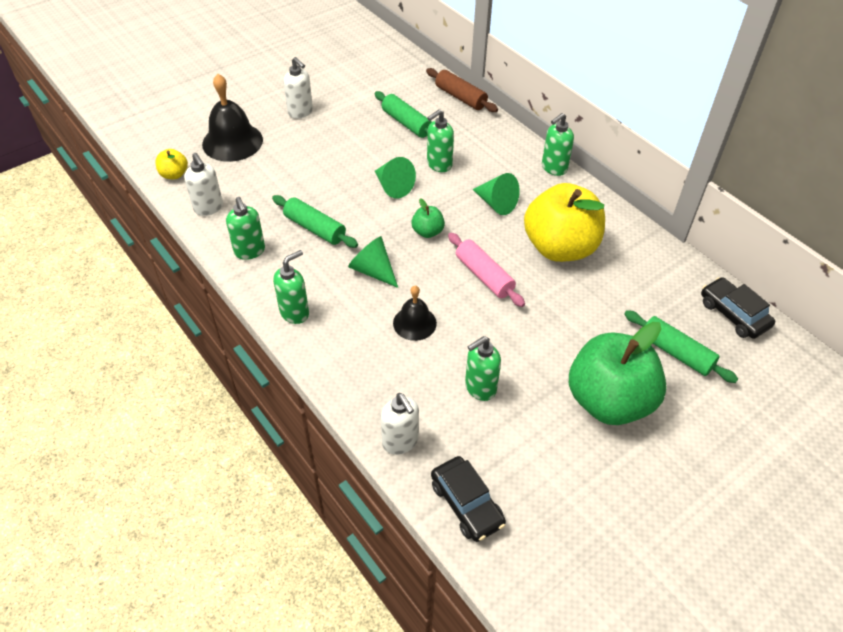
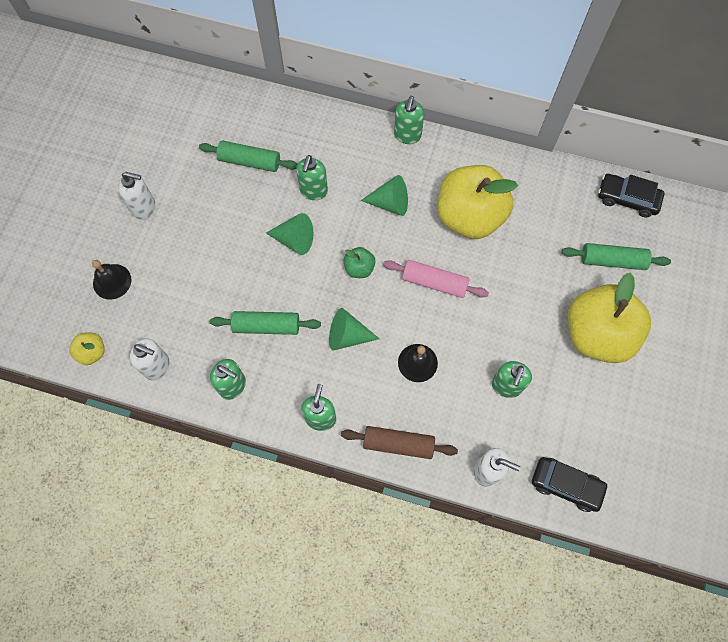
camera: 35 degrees left, 20 degrees up
(232, 142) = (112, 281): black bell -> black bell, size x0.60
(460, 97) = (272, 102): brown rolling pin -> brown rolling pin (398, 444)
(609, 401) = (597, 334): green apple -> yellow apple

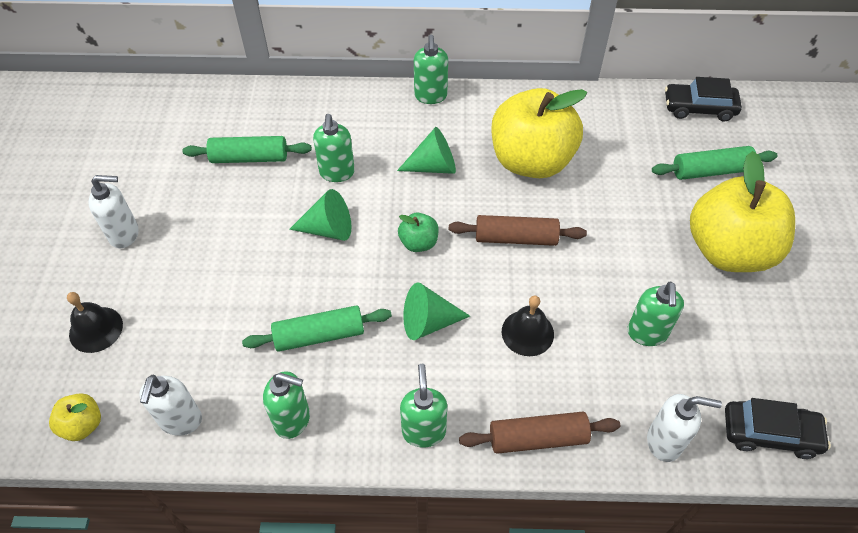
camera: 15 degrees left, 15 degrees down
(157, 366) = (181, 421): white soap dispenser -> white soap dispenser turned 90 degrees clockwise
(434, 282) = (515, 238): pink rolling pin -> brown rolling pin

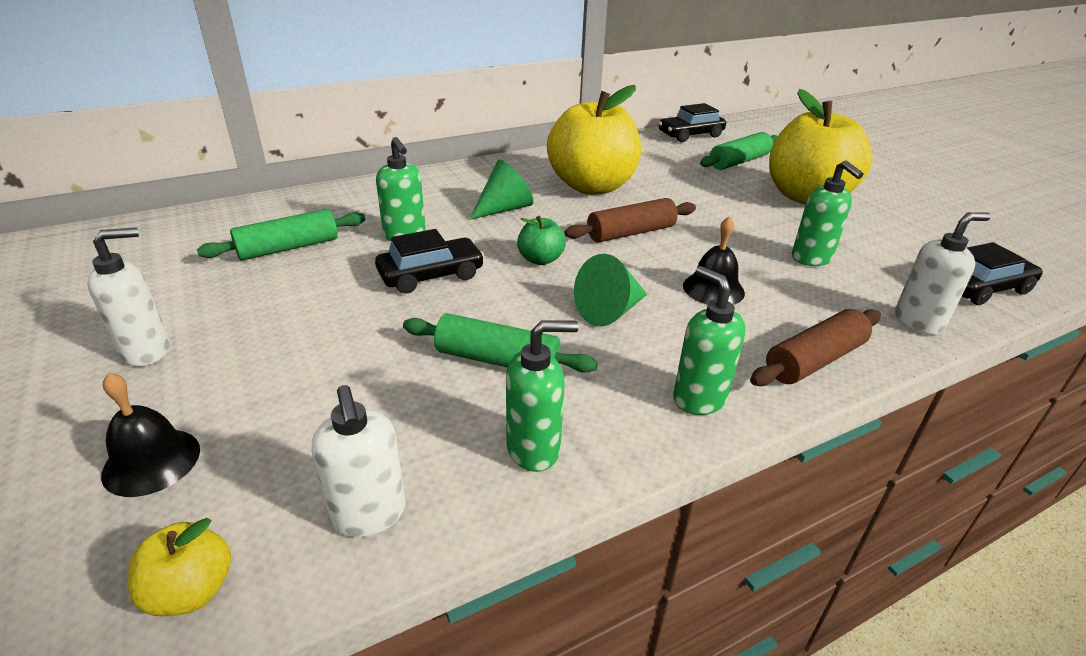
camera: 30 degrees left, 20 degrees down
(319, 335) = (497, 360): green rolling pin -> green rolling pin turned 60 degrees clockwise
(328, 229) = (431, 275): green cone -> black car
(430, 96) = (458, 170): green soap dispenser -> none

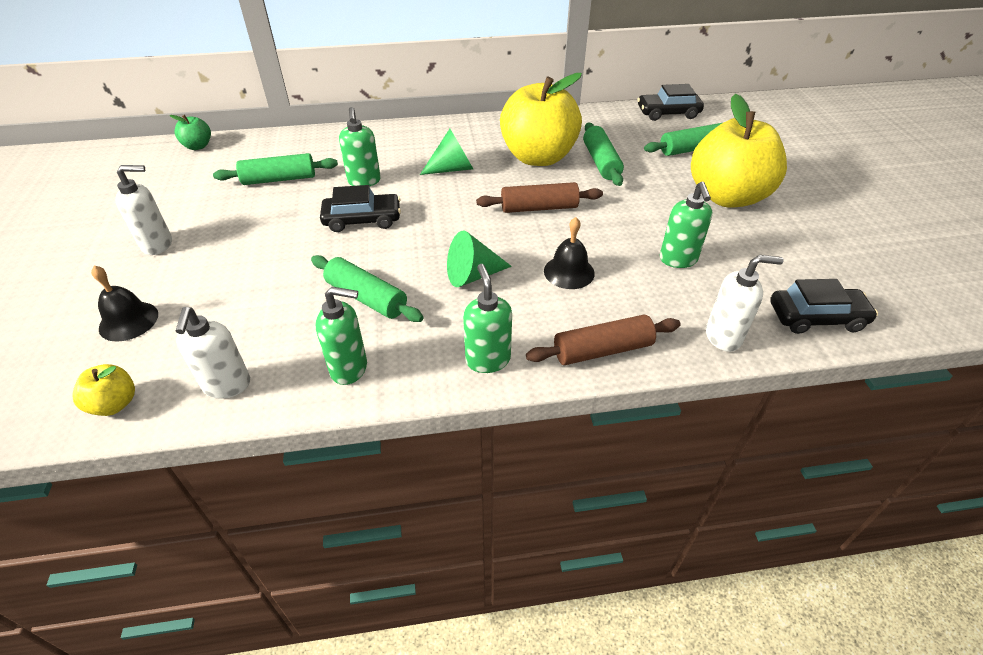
camera: 20 degrees right, 10 degrees up
(540, 259) = (450, 220): green apple -> green apple (198, 146)
(661, 183) = (601, 162): none -> green rolling pin

